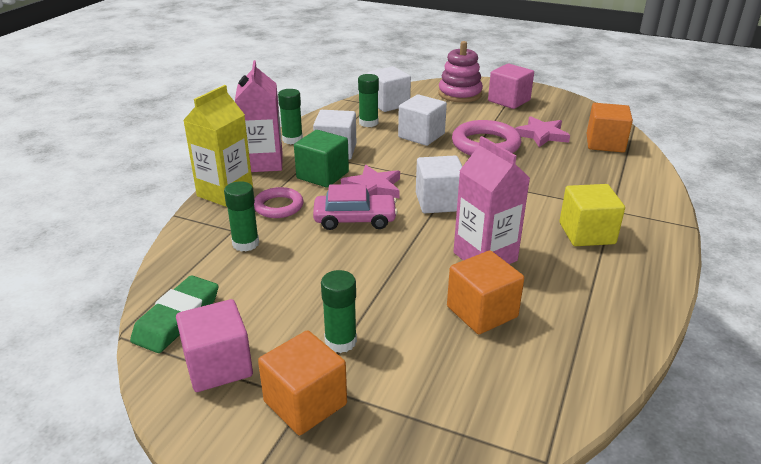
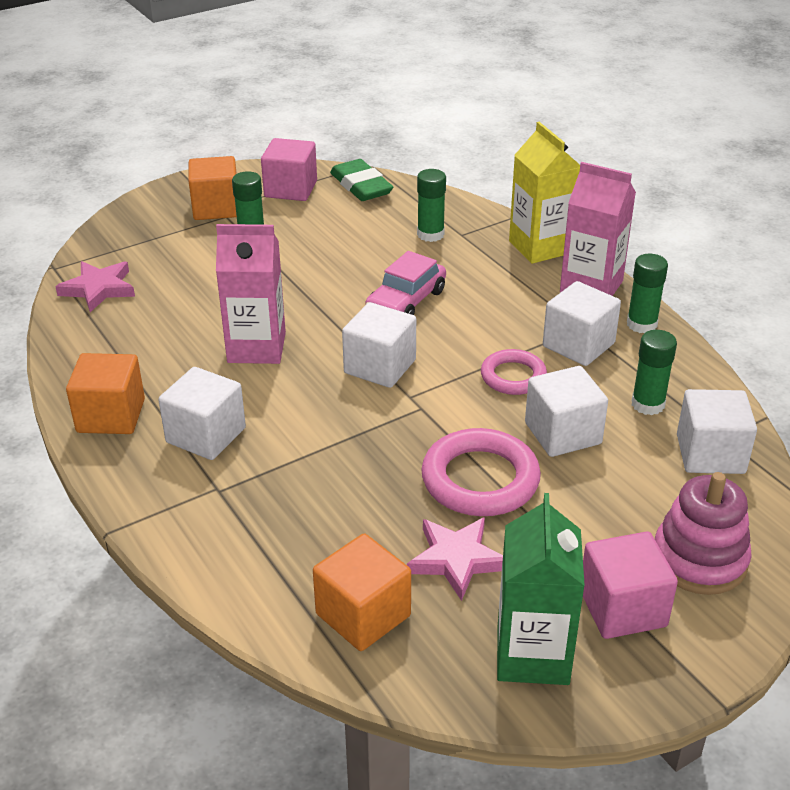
camera: 125 degrees right, 5 degrees up
(278, 206) = (479, 268): pink ring -> pink ring (513, 376)
(322, 175) = (521, 314): green cube -> none
(373, 187) = (458, 336): pink star -> pink star (99, 289)
(482, 312) = (195, 309): orange cube -> orange cube (111, 416)
(559, 109) = (532, 654): none -> green carton
(586, 233) = (206, 435): yellow cube -> white cube

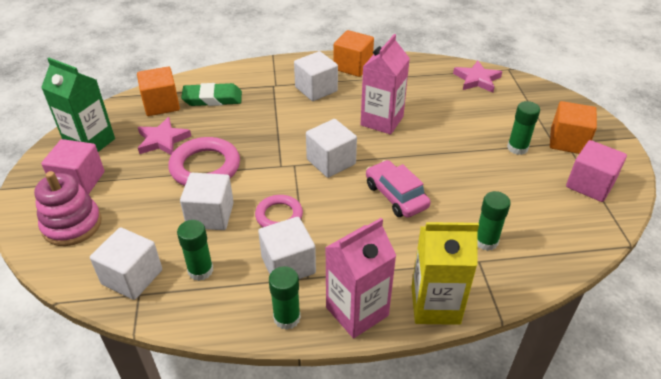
camera: 115 degrees right, 5 degrees up
(361, 186) = (586, 227): green eraser -> green eraser (212, 99)

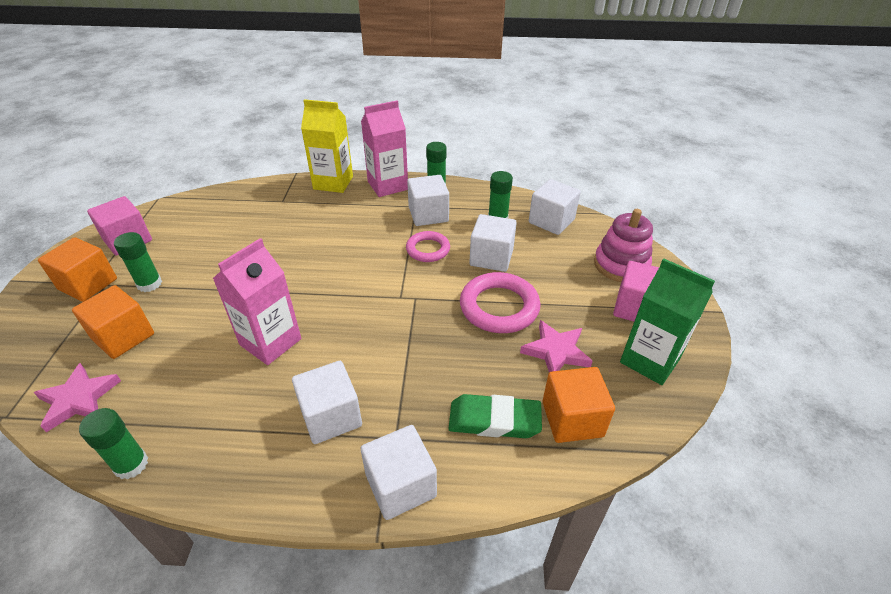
camera: 170 degrees left, 0 degrees up
(331, 162) = (359, 295): white cube -> white cube (400, 485)
(353, 66) = (245, 466): orange cube -> orange cube (123, 336)
(396, 196) = (313, 253): pink car -> none
(486, 241) = (265, 211): green glue stick -> green glue stick (131, 464)

